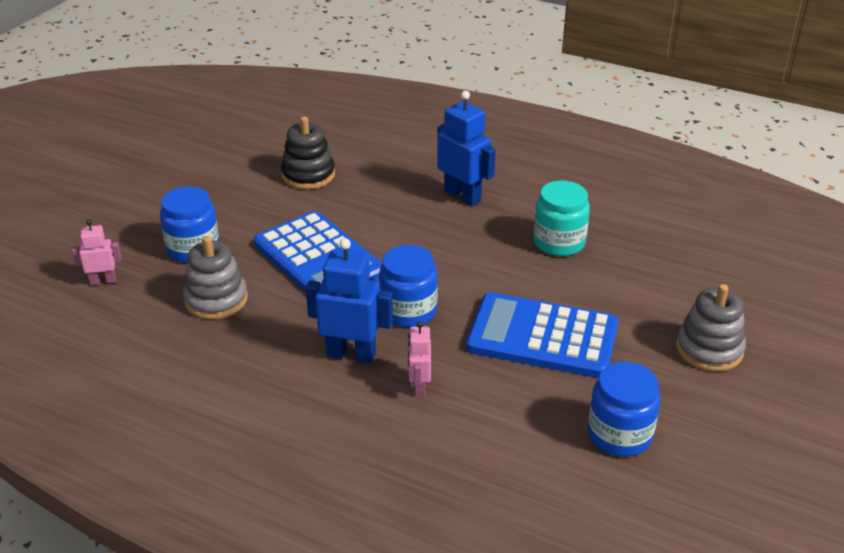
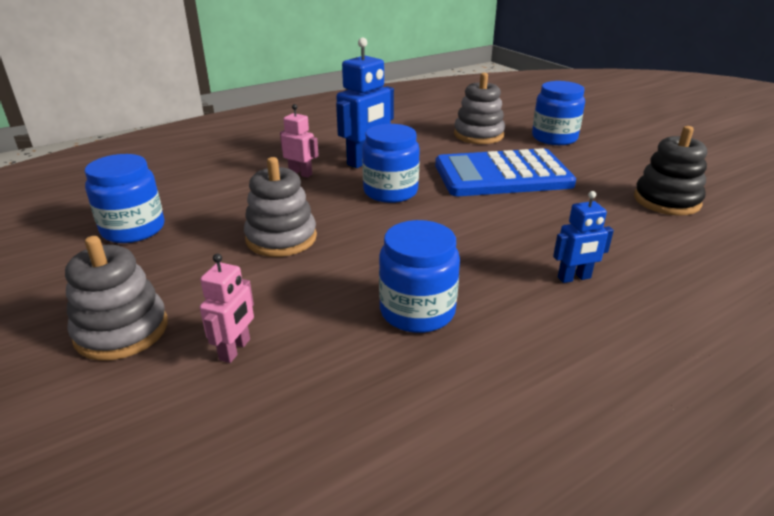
camera: 120 degrees right, 5 degrees down
(103, 281) = (532, 111): pink robot -> pink robot (235, 350)
(462, 196) = (574, 278): blue robot -> blue robot, size x0.57
(542, 337) = (281, 238): blue calculator -> grey stacking toy
(559, 242) = (417, 311): turquoise jar -> blue jar

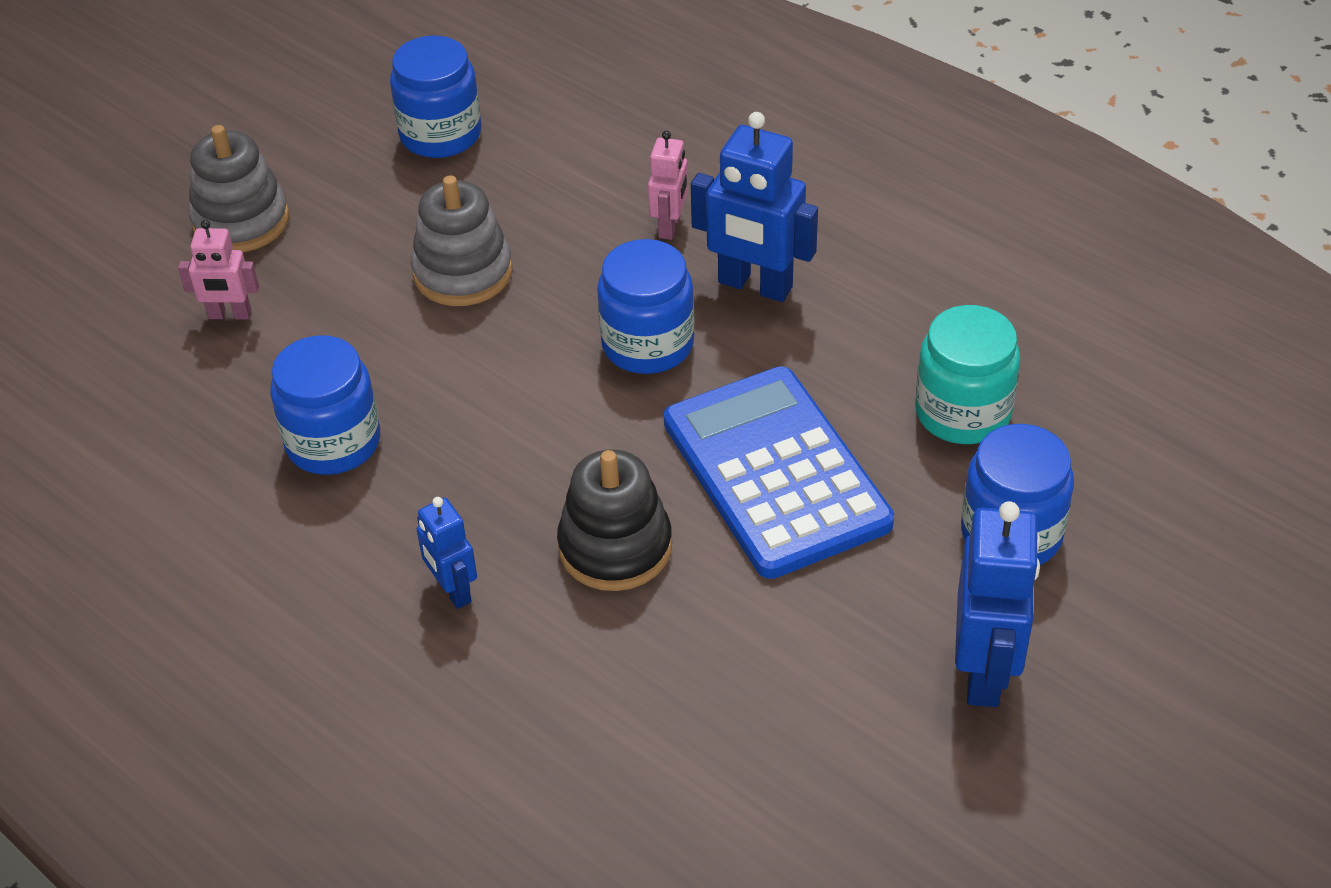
camera: 75 degrees right, 15 degrees up
(478, 135) = (962, 412): grey stacking toy -> turquoise jar
(633, 154) = (984, 671): none -> blue robot
(666, 201) = (763, 716): black stacking toy -> black stacking toy (615, 547)

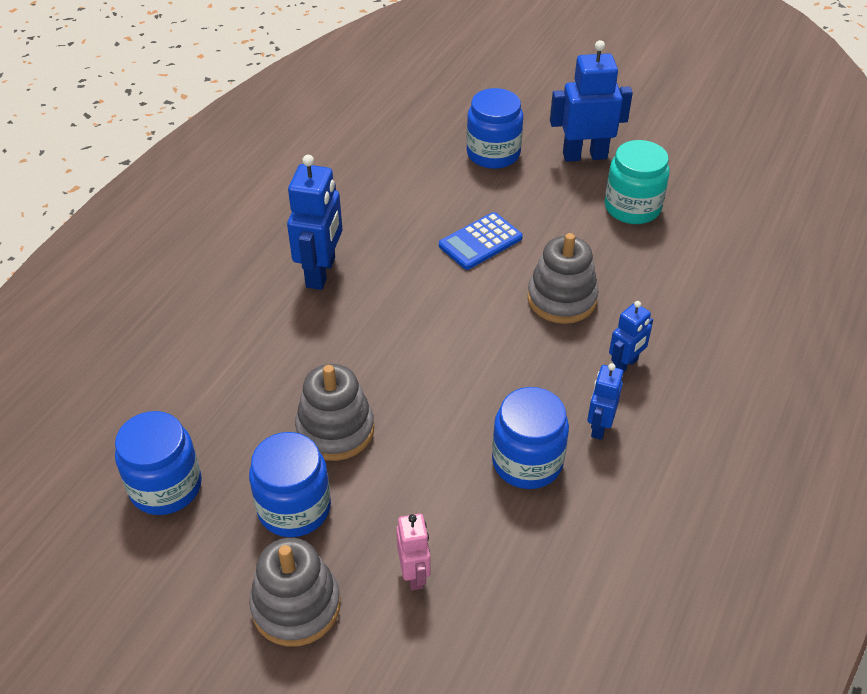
camera: 105 degrees left, 0 degrees up
(356, 531) = (599, 426): none -> blue robot
(615, 547) = (561, 299): black stacking toy -> grey stacking toy
(647, 344) = (388, 314): blue jar -> blue jar (294, 508)
(670, 226) = (267, 323): pink robot -> none
(775, 473) = (480, 242): blue calculator -> blue calculator, size x0.53
(962, 412) = (410, 177): turquoise jar -> turquoise jar (632, 207)

